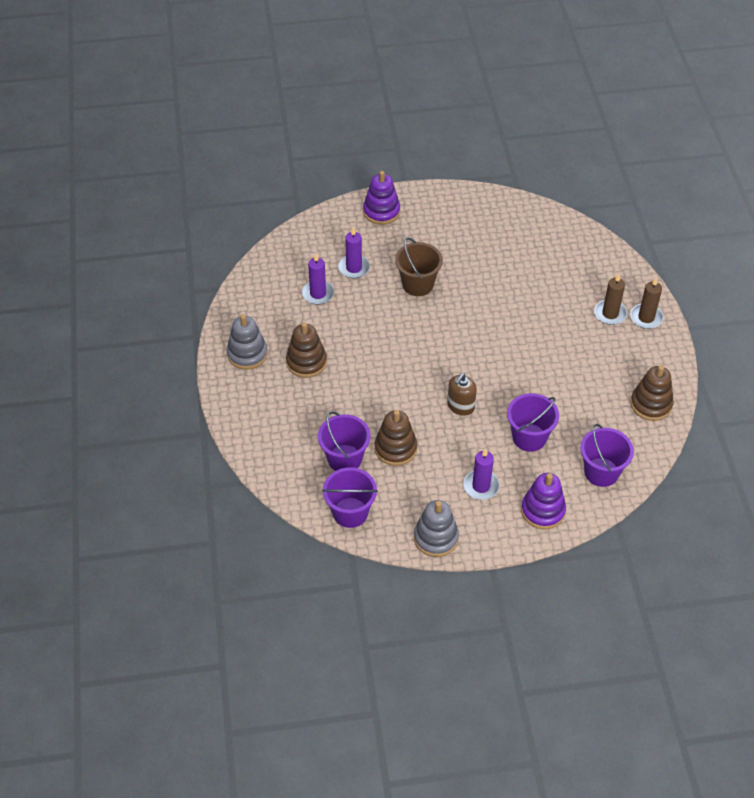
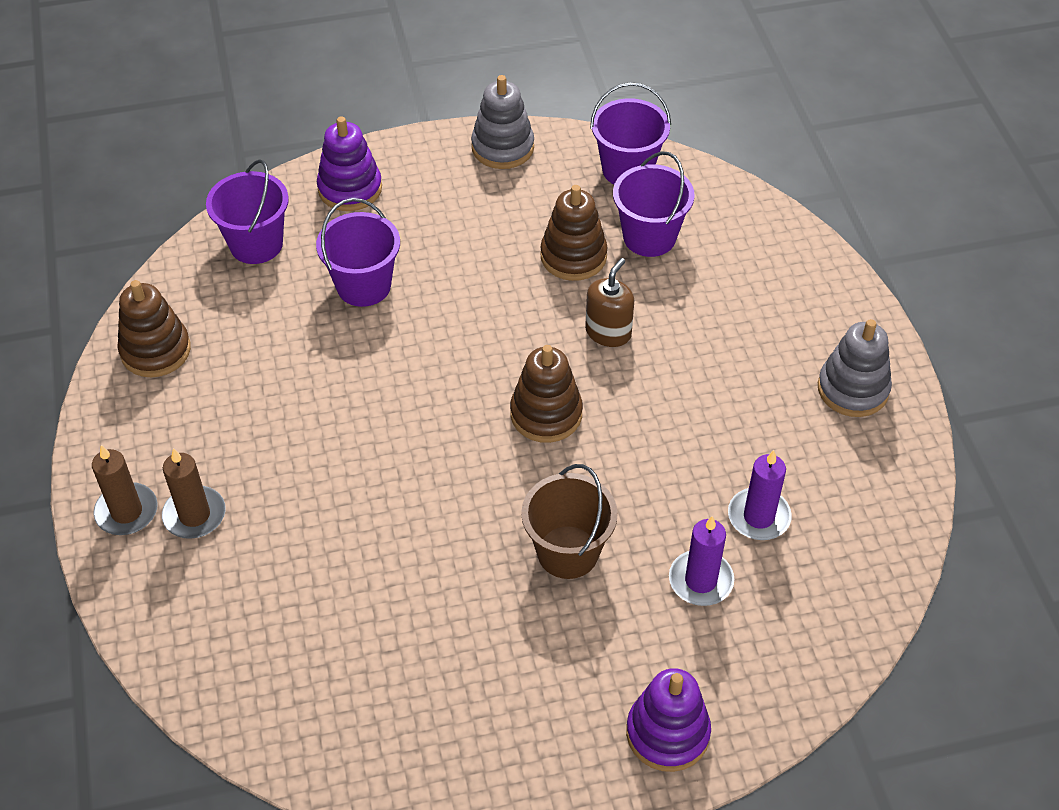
camera: 175 degrees right, 0 degrees up
(306, 362) = (746, 382): brown stacking toy -> brown stacking toy (546, 414)
(460, 406) = (474, 326): brown soap dispenser -> brown soap dispenser (608, 332)
(481, 486) = (440, 214): purple candle -> none

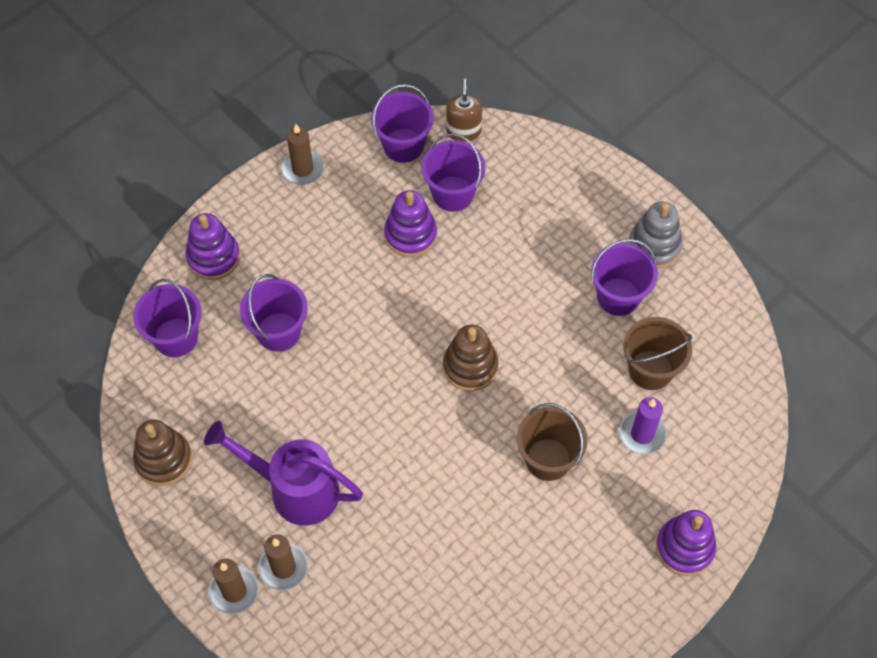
camera: 30 degrees left, 10 degrees up
(265, 443) = (294, 489): none -> purple watering can
(502, 147) = (302, 169): grey stacking toy -> brown candle
(573, 256) = (410, 235): brown stacking toy -> purple stacking toy
(608, 332) = (472, 283): brown soap dispenser -> brown soap dispenser (463, 131)
(758, 516) = (650, 370): purple candle -> brown bucket
(772, 422) = (618, 296): none -> purple bucket

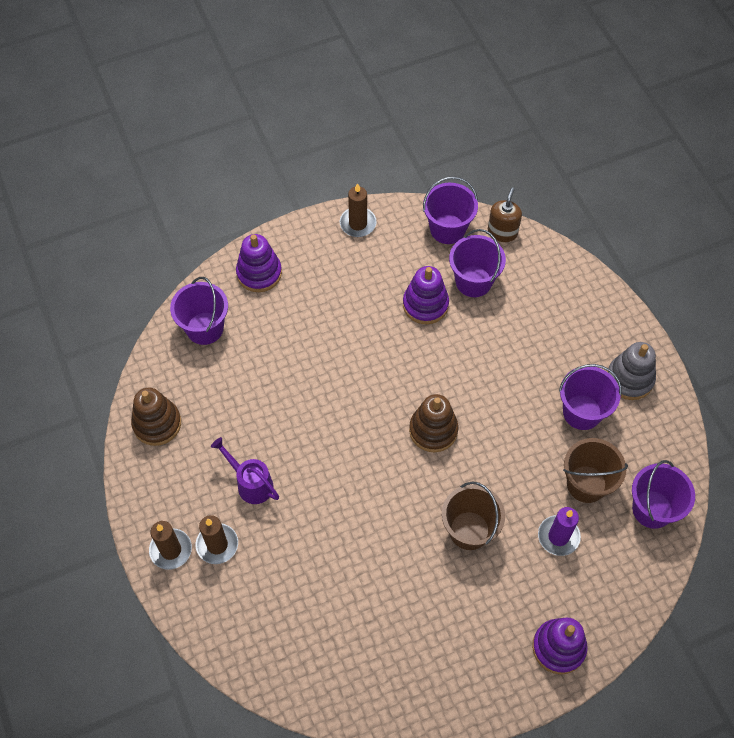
camera: 20 degrees right, 0 degrees up
(278, 332) = (287, 350): purple bucket -> purple bucket (652, 509)
(294, 489) = (251, 483): purple watering can -> purple watering can, size x0.61

